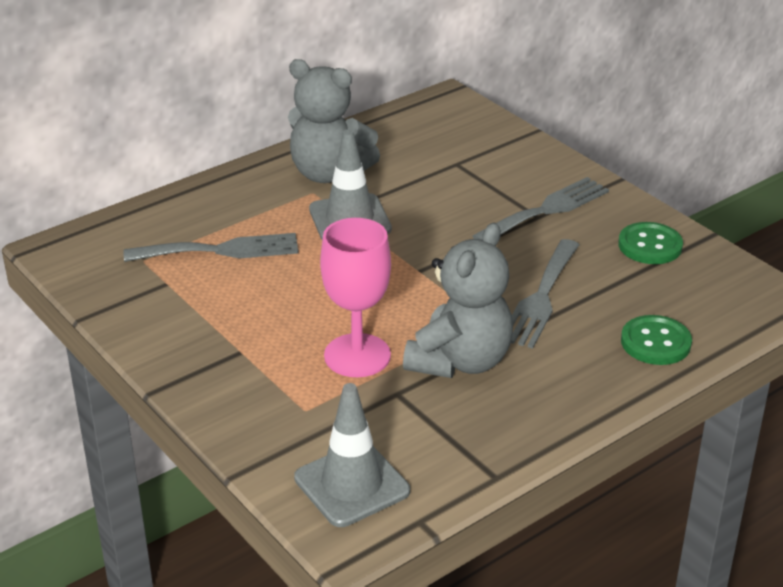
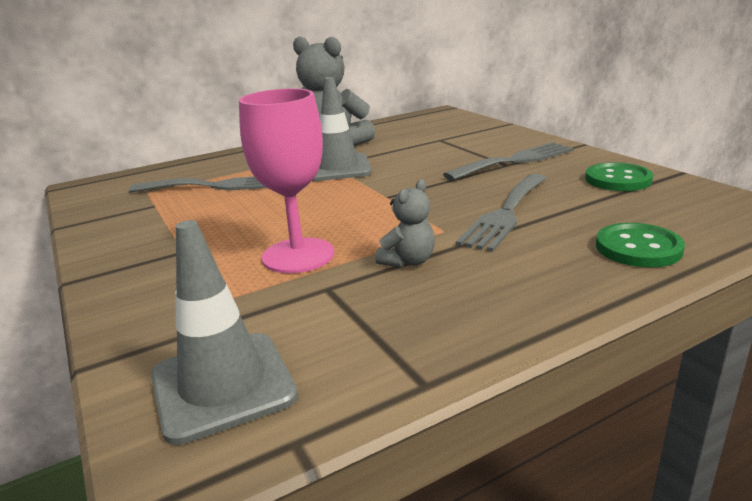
camera: 10 degrees right, 10 degrees down
(460, 361) = (408, 261): grey teddy bear -> grey teddy bear, size x0.48

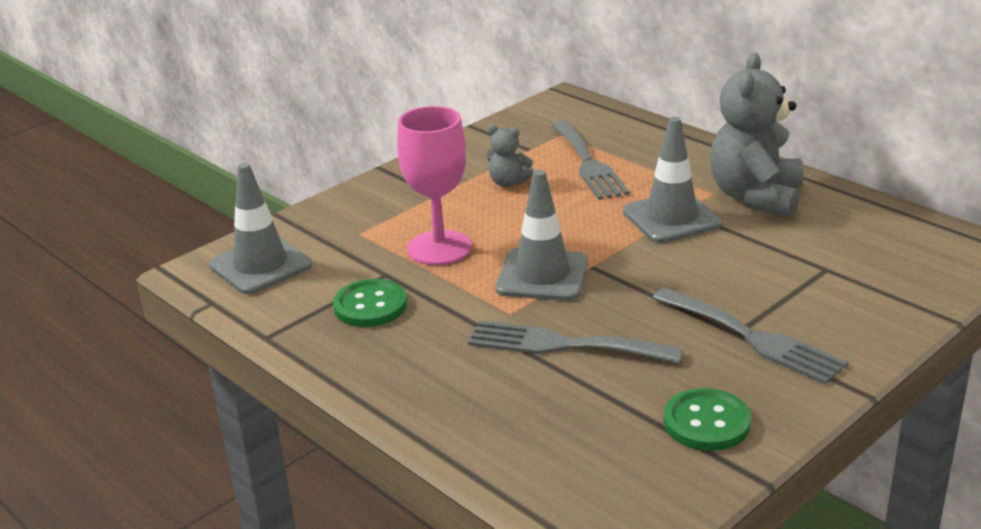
camera: 75 degrees right, 5 degrees up
(389, 214) = (542, 275): none -> grey traffic cone
(408, 261) = (439, 303): grey teddy bear -> grey teddy bear (508, 182)
(638, 248) = (495, 431): green button -> green button (370, 306)

